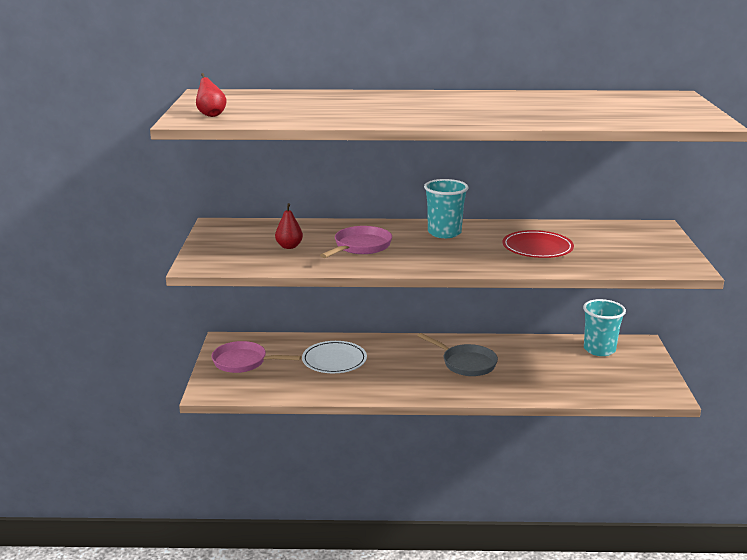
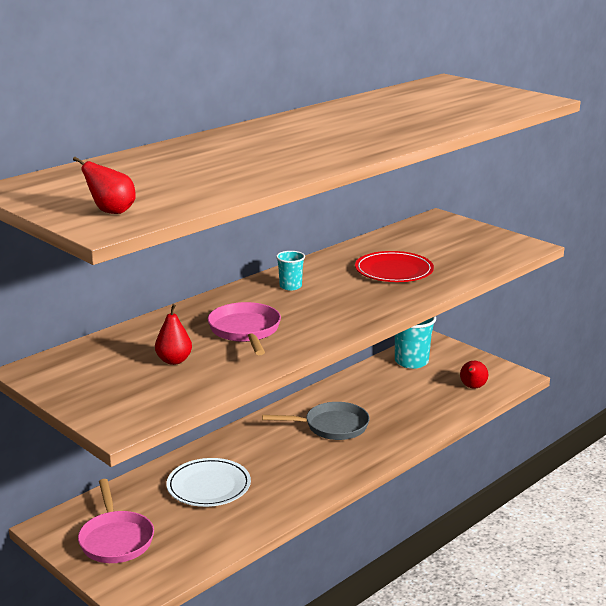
camera: 45 degrees left, 0 degrees up
(243, 362) = (116, 539): pink pan -> pink pan turned 75 degrees counterclockwise
(444, 233) = (290, 286): turquoise cup -> turquoise cup, size x0.56
(617, 386) = (472, 387): none -> red pear

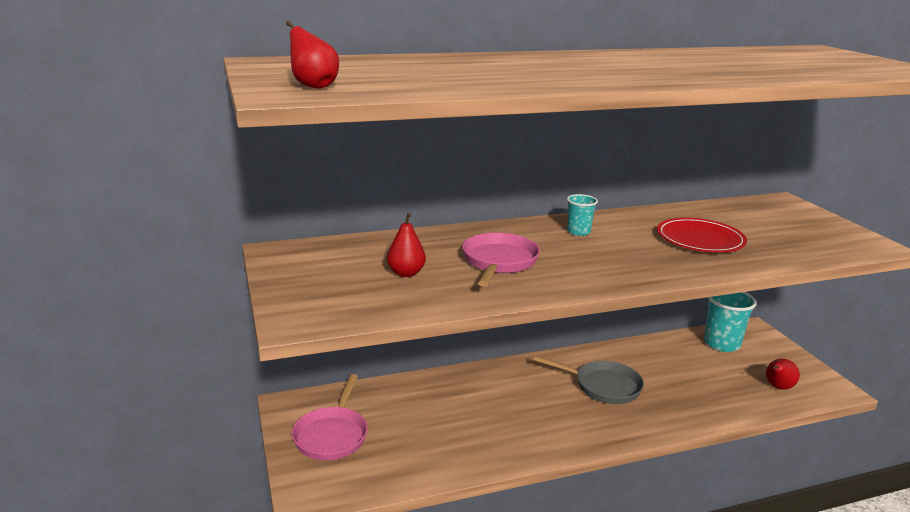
camera: 25 degrees right, 0 degrees up
(208, 486) = (448, 410): white plate -> none

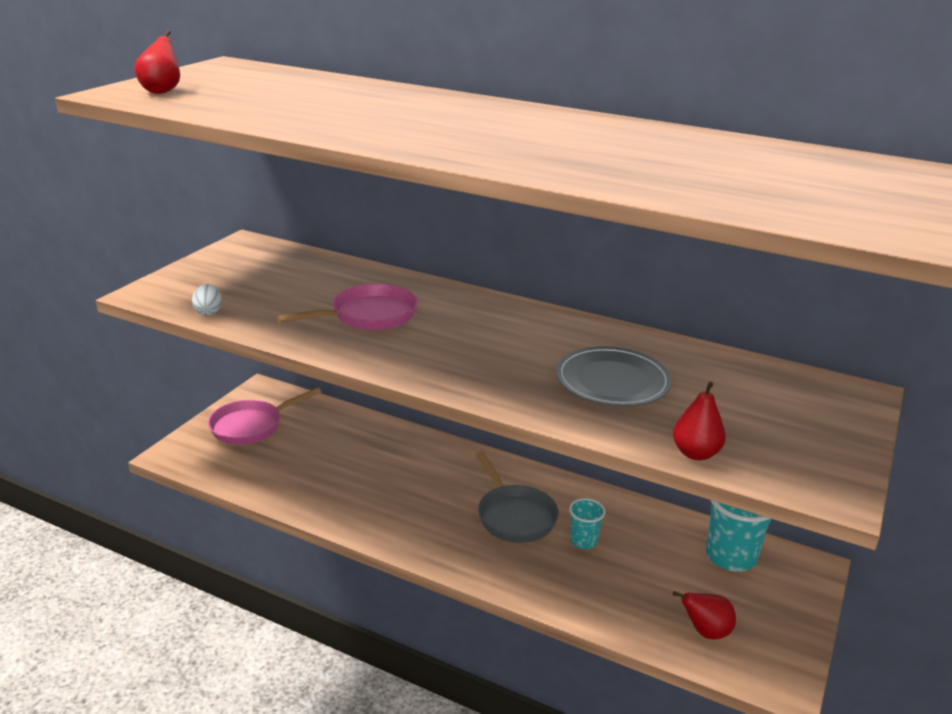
camera: 45 degrees right, 5 degrees up
(386, 310) = (208, 312): none -> white egg
(406, 273) = (284, 293): red pear -> red pear (695, 453)
(578, 232) = (506, 322): turquoise cup -> turquoise cup (583, 541)
(700, 239) = (612, 381): red plate -> grey plate

